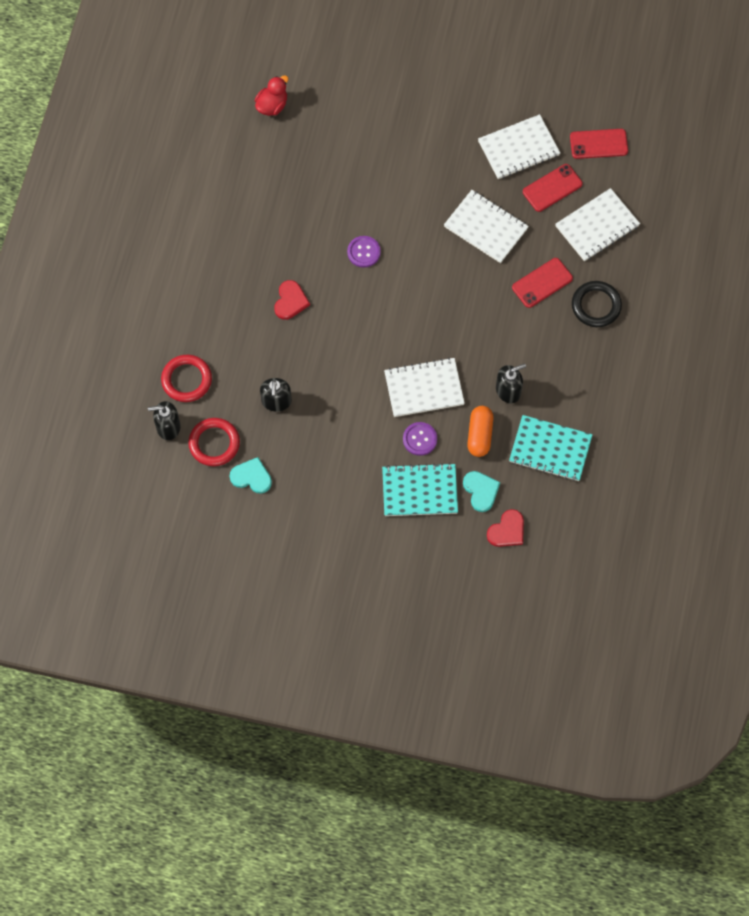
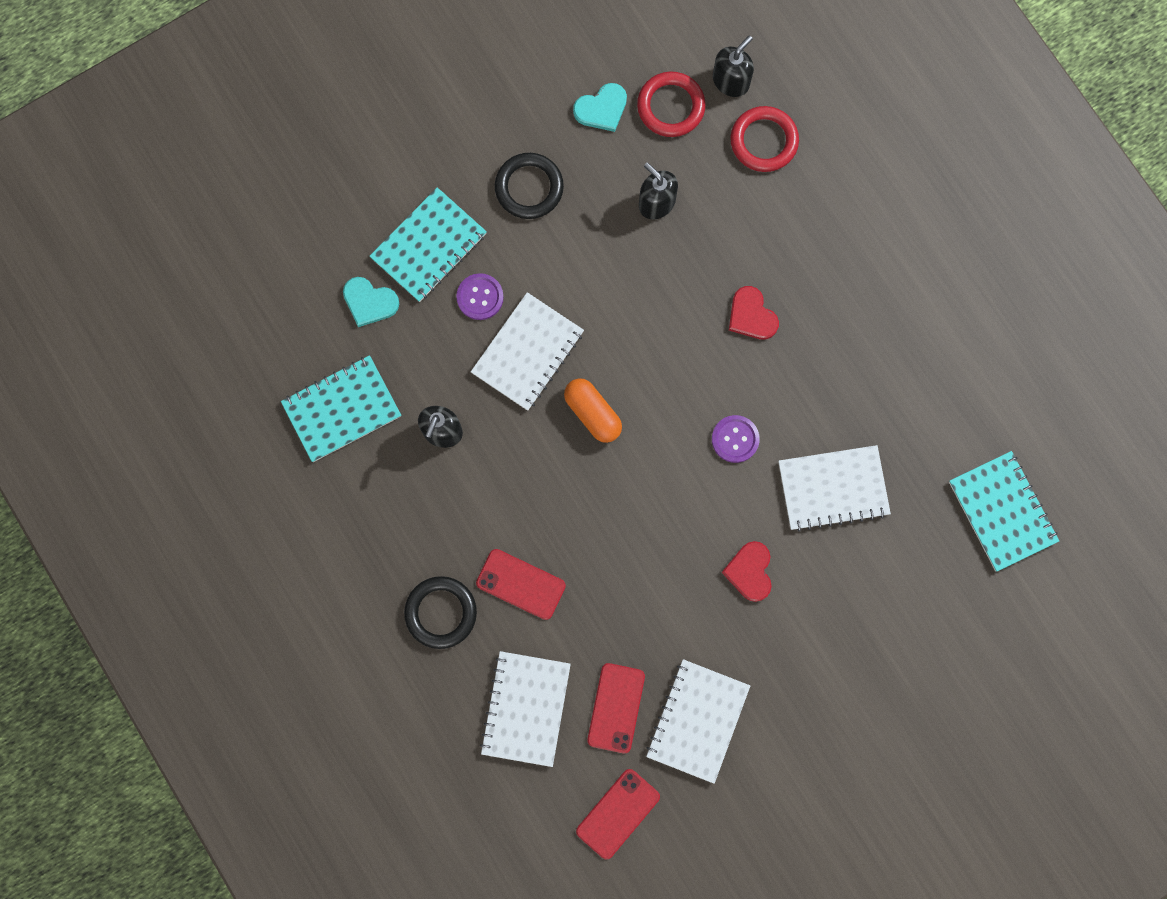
camera: 135 degrees right, 10 degrees up
(272, 105) = (1002, 511): red duck -> turquoise notebook
(334, 471) = (529, 188): none -> black ring
(479, 435) = (425, 357): orange capsule -> orange capsule (592, 413)
(486, 227) = (640, 590): white notebook -> white notebook (833, 488)
(507, 530) = (306, 287): red heart -> red heart (750, 571)
(542, 283) = (521, 584): red phone -> red phone turned 75 degrees counterclockwise

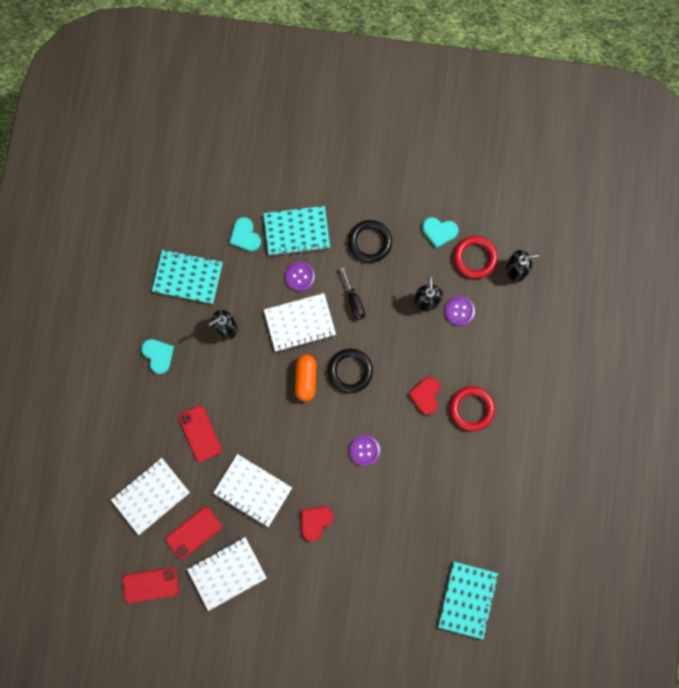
camera: 40 degrees right, 0 degrees up
(387, 533) = (158, 355): none -> turquoise heart
(441, 612) = (150, 415): black ring -> black ring (350, 371)
(570, 273) = (354, 301): none -> black screwdriver
(706, 183) = (459, 311): none -> purple button
(764, 141) = (507, 313): red ring -> red ring (471, 409)
(833, 488) = (392, 515): white notebook -> white notebook (253, 490)

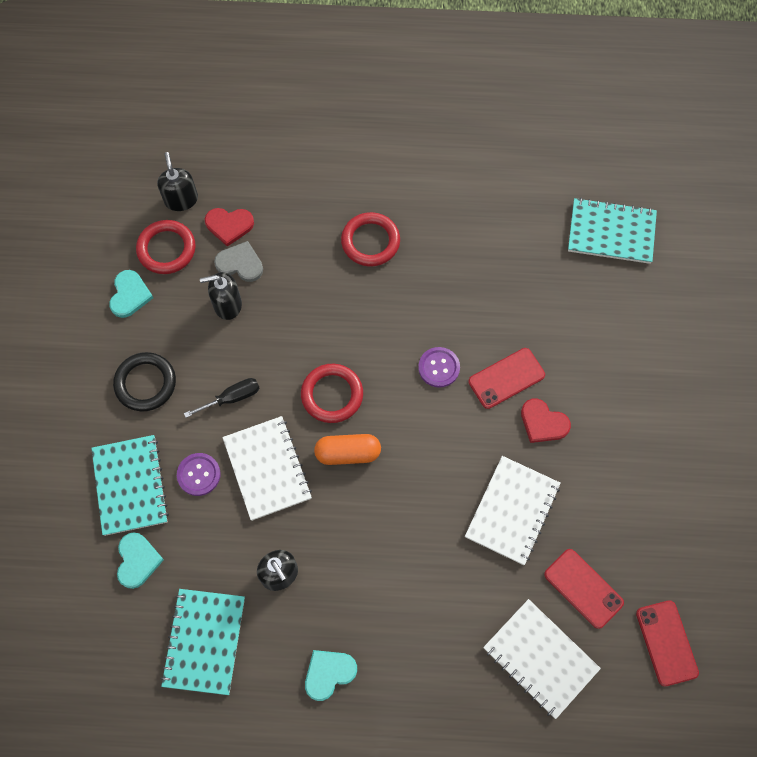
camera: 95 degrees left, 10 degrees down
(200, 433) = (440, 595): red phone -> red phone (506, 378)
(227, 573) = (631, 534): white notebook -> none
(245, 236) = (137, 560): turquoise heart -> turquoise heart turned 60 degrees counterclockwise
(350, 371) = (332, 395): black ring -> red ring
(425, 395) = (357, 297): red heart -> red heart (229, 225)
(459, 311) = (240, 263): purple button -> grey heart

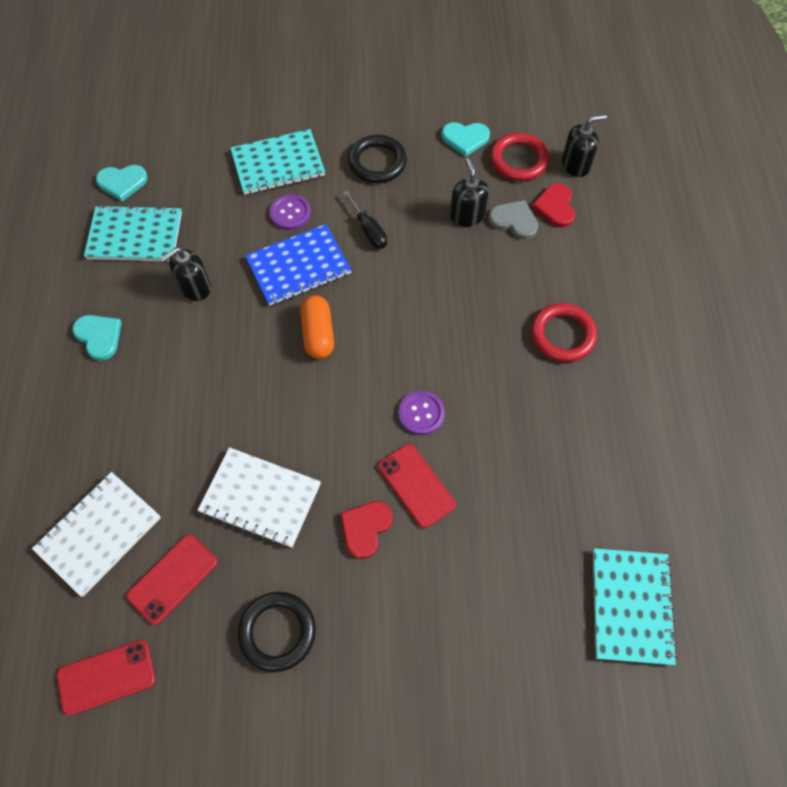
camera: 85 degrees right, 5 degrees down
(137, 560) = (209, 178): turquoise heart -> turquoise heart (122, 182)
(240, 263) = (514, 221): grey heart -> grey heart turned 75 degrees counterclockwise
(267, 468) = (298, 266): white notebook -> blue notebook
(332, 395) = (380, 314): red ring -> none
(629, 499) = (277, 632): none -> black ring

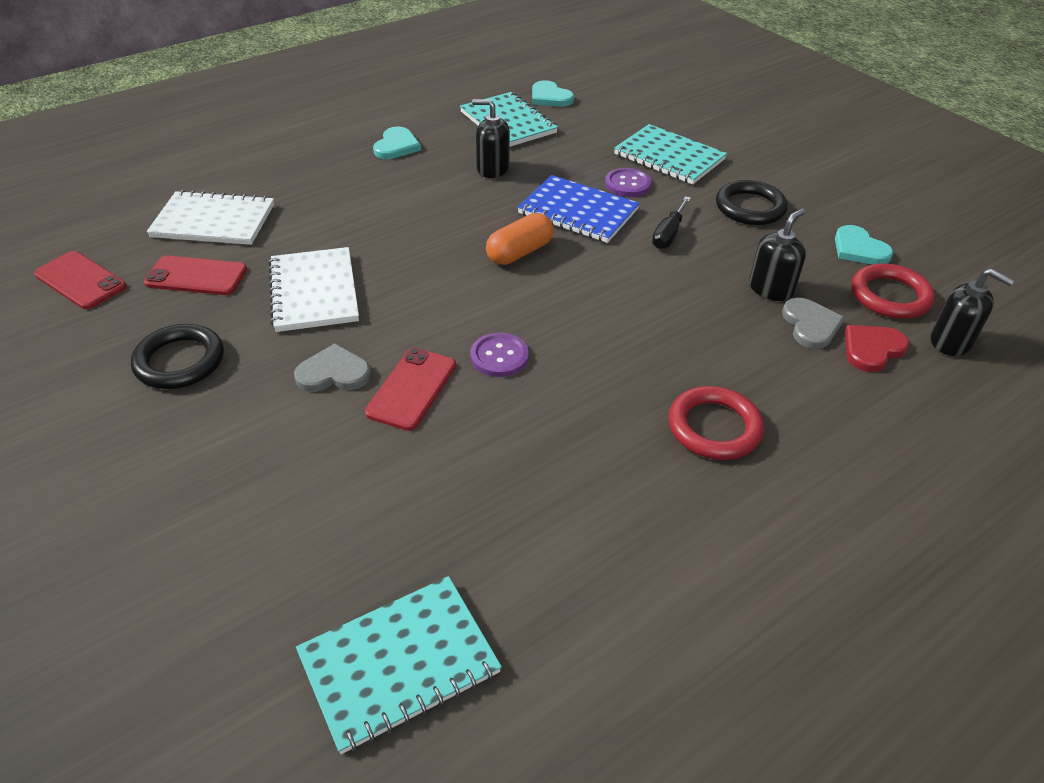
camera: 55 degrees right, 20 degrees down
(365, 528) = (333, 373): red heart -> grey heart

